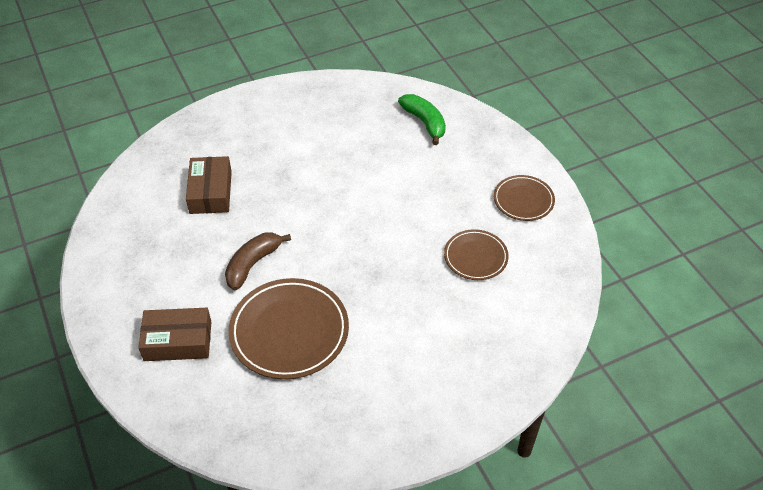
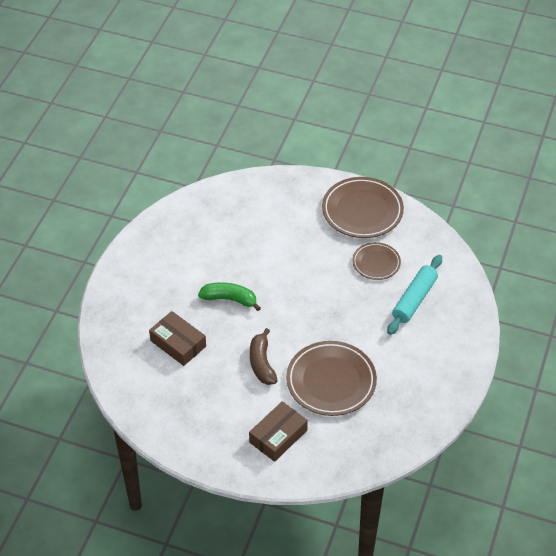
camera: 45 degrees left, 0 degrees up
(424, 122) = (249, 204): green banana -> green banana (229, 299)
(470, 321) = (414, 299): none -> turquoise rolling pin
(523, 200) = (362, 211): brown plate -> brown plate, size x1.74

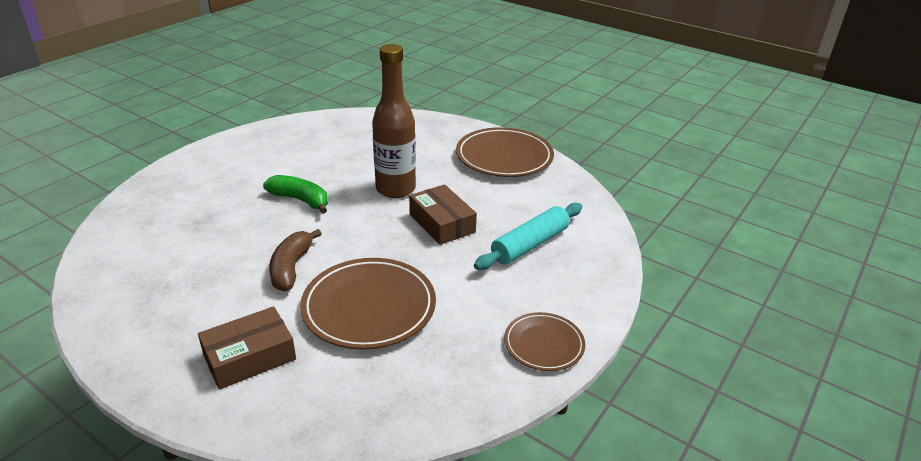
camera: 15 degrees right, 15 degrees down
(178, 343) = (206, 227): brown box -> brown box (442, 223)
(294, 269) = (395, 189): none -> brown bottle
(376, 263) = (497, 202): brown plate -> brown plate (544, 344)

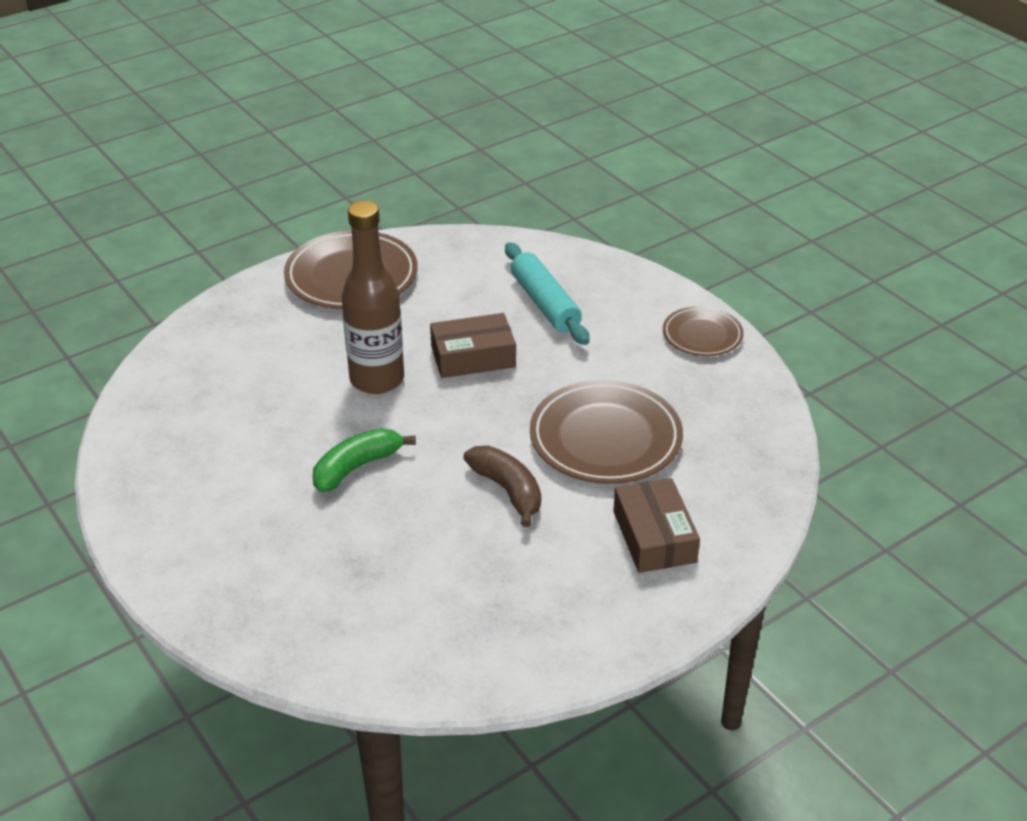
camera: 70 degrees left, 5 degrees up
(291, 268) = (507, 490): brown banana -> brown banana turned 150 degrees counterclockwise

